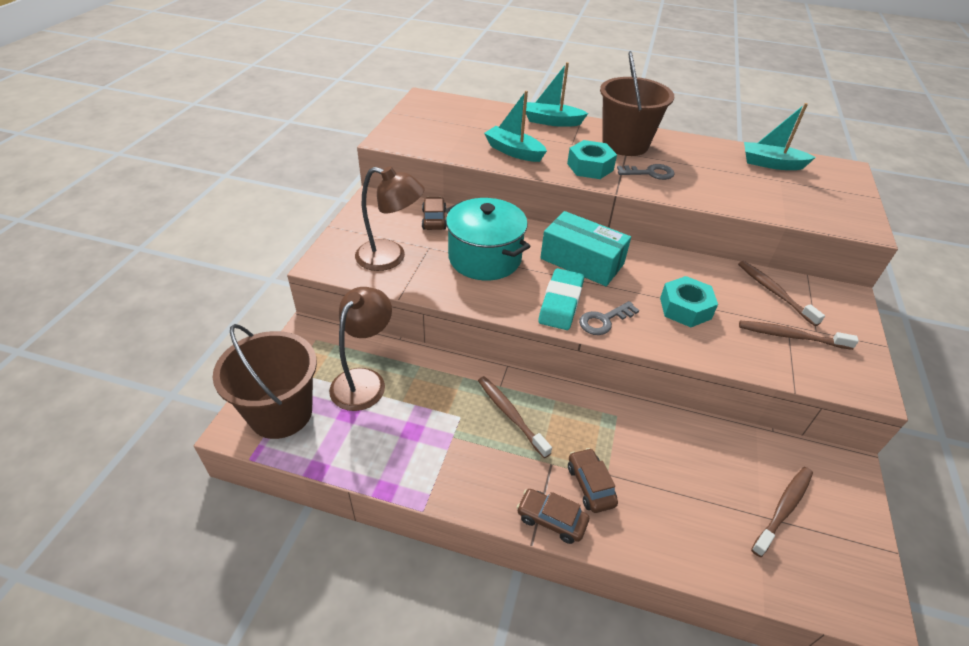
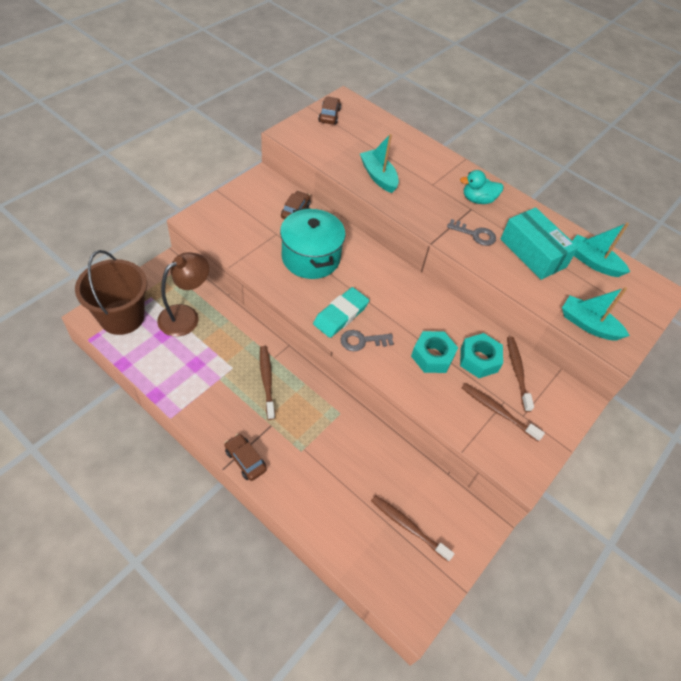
camera: 20 degrees right, 10 degrees up
(390, 258) = (243, 232): brown lamp -> none
(552, 121) = (433, 157): turquoise boat -> turquoise boat (588, 325)
(582, 261) = (382, 287): turquoise box -> turquoise box (533, 253)
(590, 167) = (429, 212): turquoise nut -> turquoise nut (479, 360)
(590, 485) = (286, 450): brown car -> brown car (329, 115)
(625, 144) = (478, 200): brown bucket -> turquoise duck
(783, 509) = (408, 526): brown toothbrush -> brown toothbrush turned 120 degrees counterclockwise

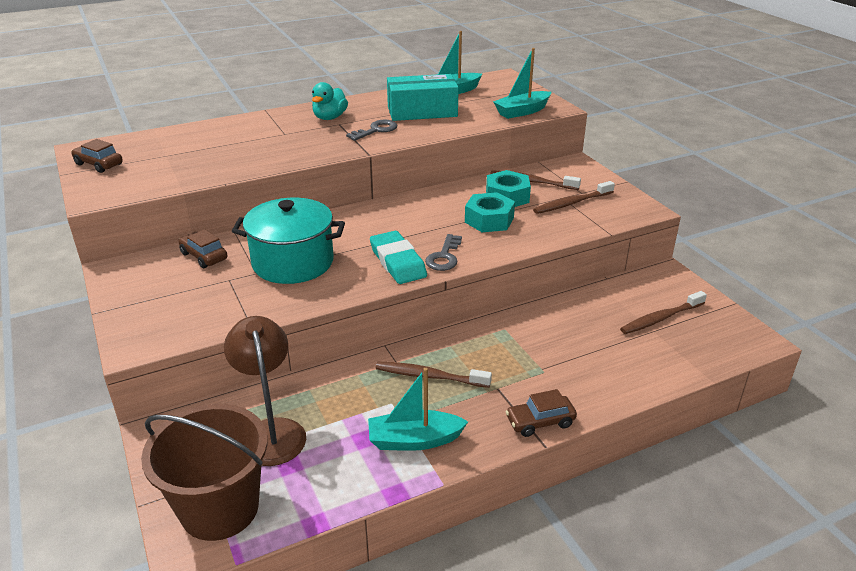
camera: 60 degrees left, 20 degrees down
(378, 176) = (241, 158): turquoise boat -> turquoise boat (414, 440)

